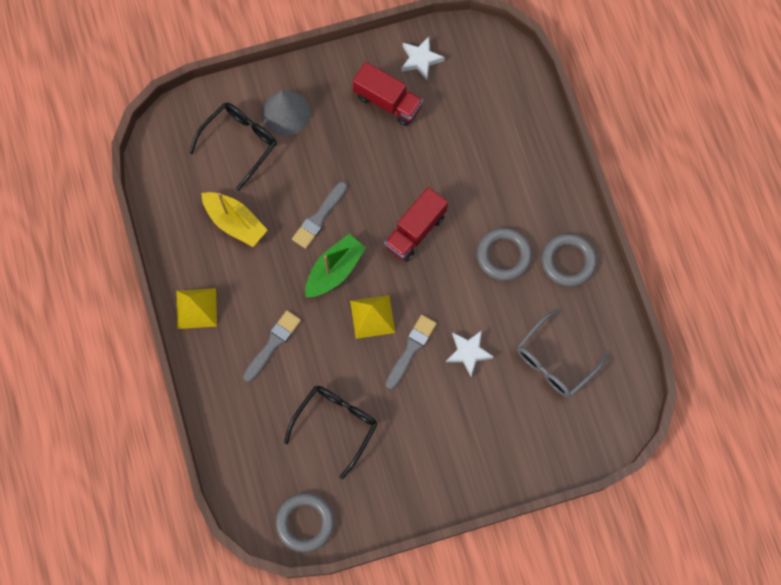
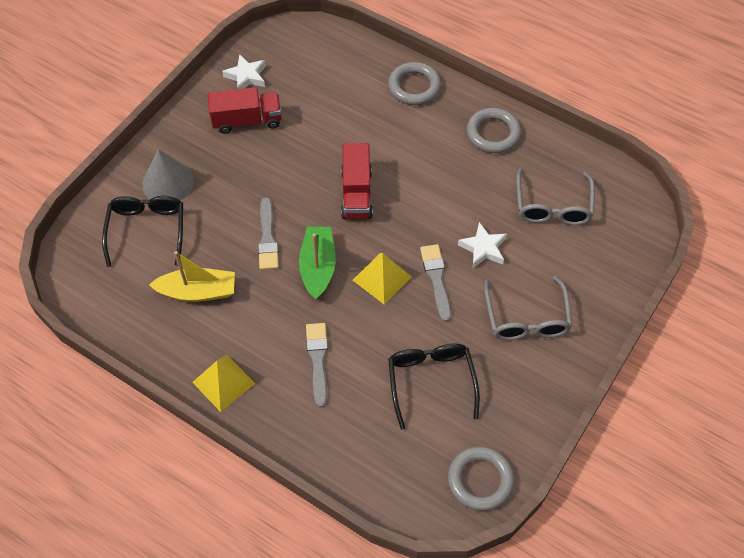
camera: 40 degrees left, 15 degrees down
(448, 434) = (526, 318): none -> grey glasses
(503, 255) = (441, 163): grey ring -> grey ring (414, 86)

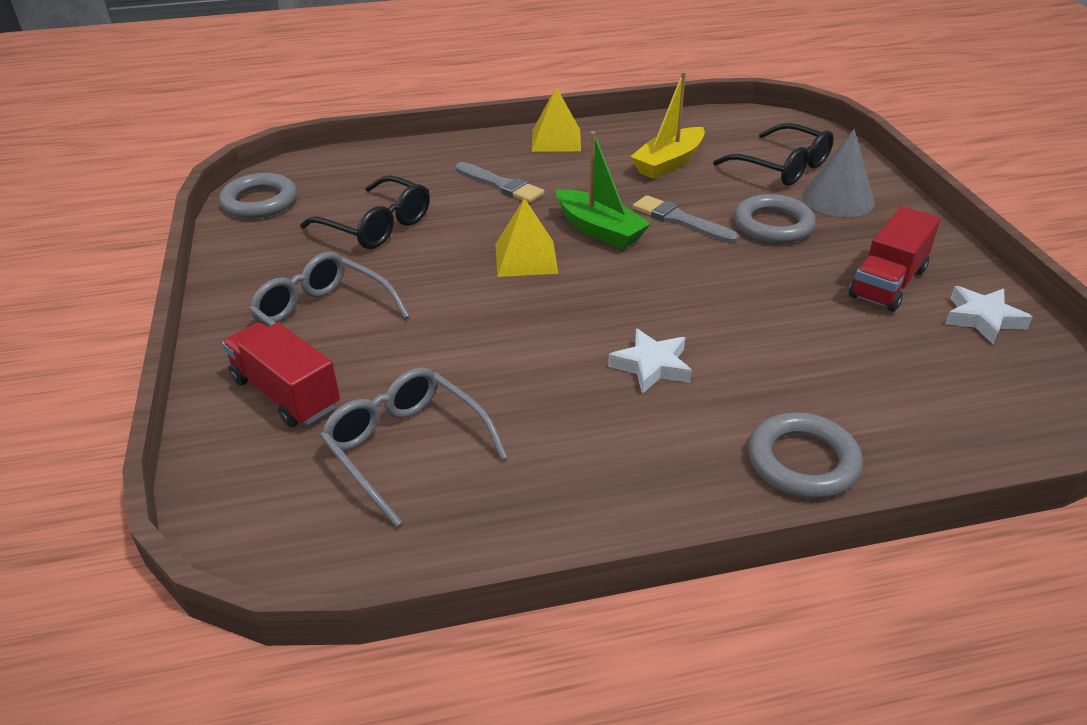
camera: 135 degrees right, 20 degrees down
(356, 193) = (663, 301): red truck -> red truck (286, 393)
(436, 279) = (468, 290): grey brush -> none
(483, 248) = (448, 345): white star -> white star (651, 366)
(493, 133) = (605, 483): grey ring -> grey ring (773, 225)

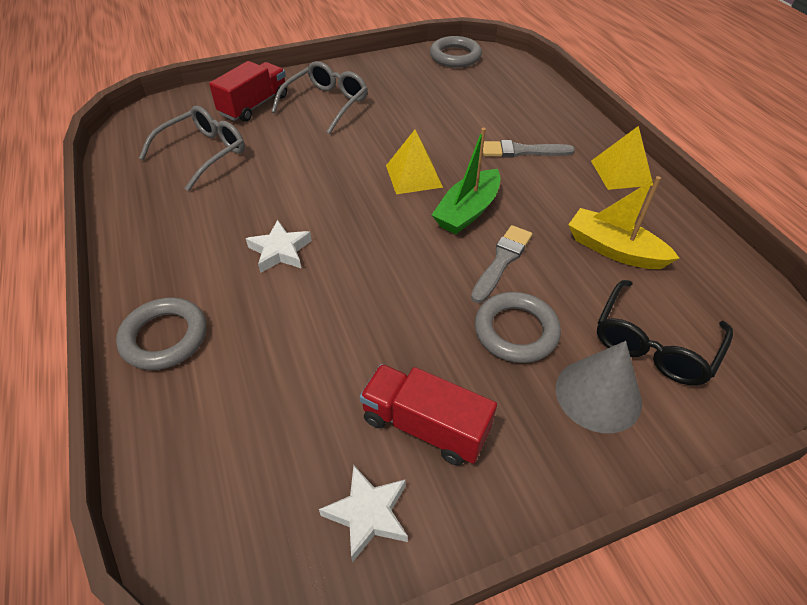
camera: 80 degrees right, 10 degrees up
(377, 226) = (439, 104): black glasses -> none
(501, 185) = (522, 151): grey brush -> grey brush turned 60 degrees clockwise

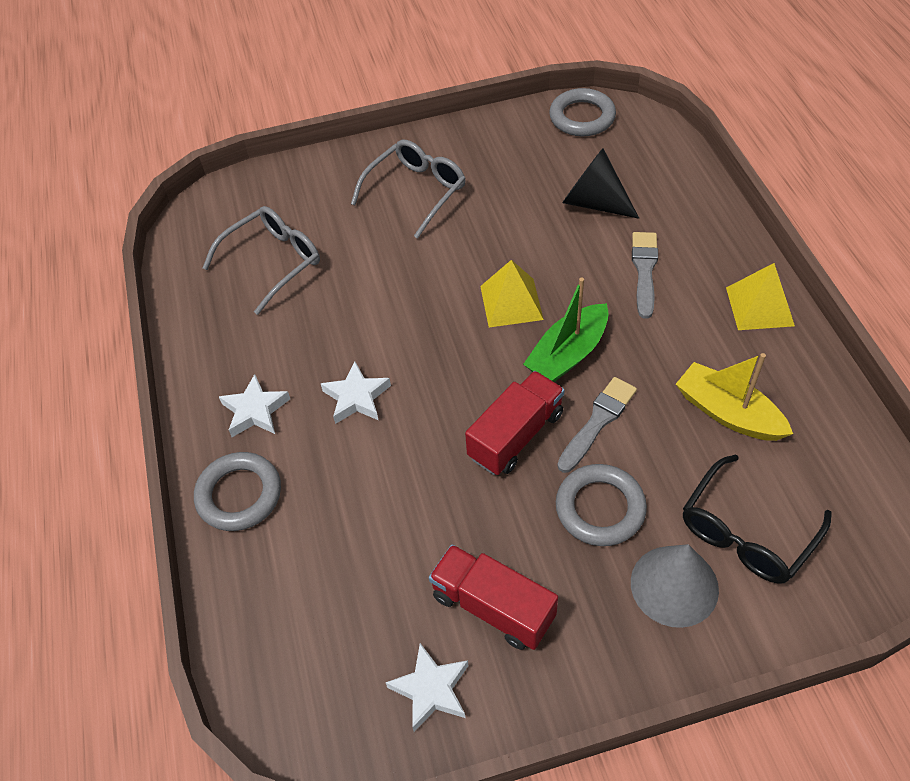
camera: 10 degrees right, 5 degrees up
(183, 265) = (255, 411): none -> white star
(254, 105) = (330, 192): red truck -> red truck (516, 435)
(473, 108) = (594, 202): none -> black cone
(522, 151) = (644, 270): grey brush -> grey brush turned 90 degrees clockwise

